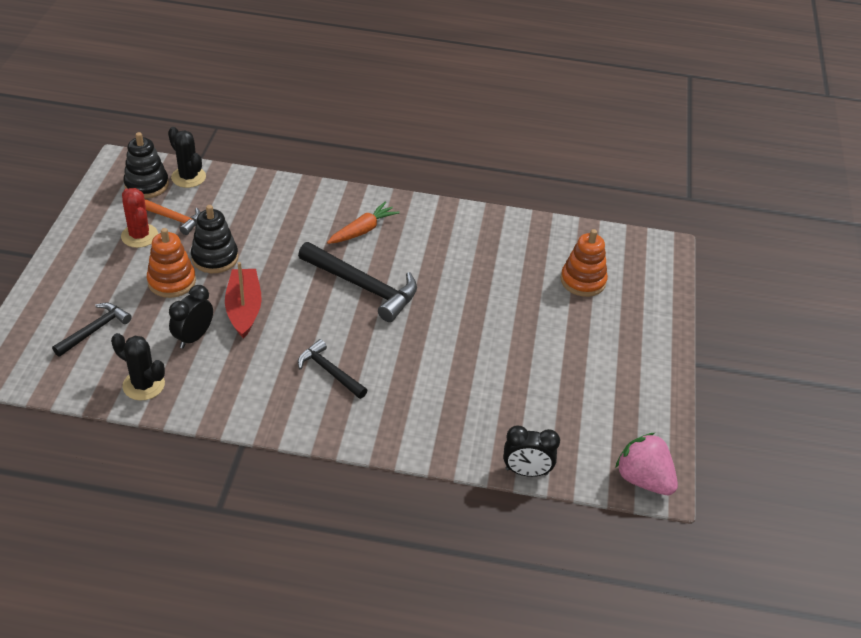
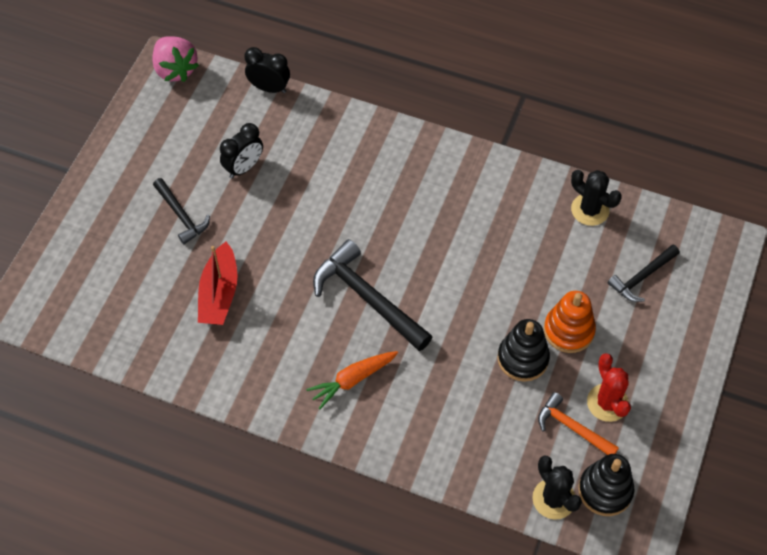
camera: 165 degrees left, 15 degrees up
(193, 337) = (545, 256): black clock -> black clock (244, 167)
(244, 309) = (494, 285): red boat -> red boat (219, 293)
(330, 372) = (417, 201): black hammer -> black hammer (181, 215)
(583, 281) = (132, 276): orange stacking toy -> none

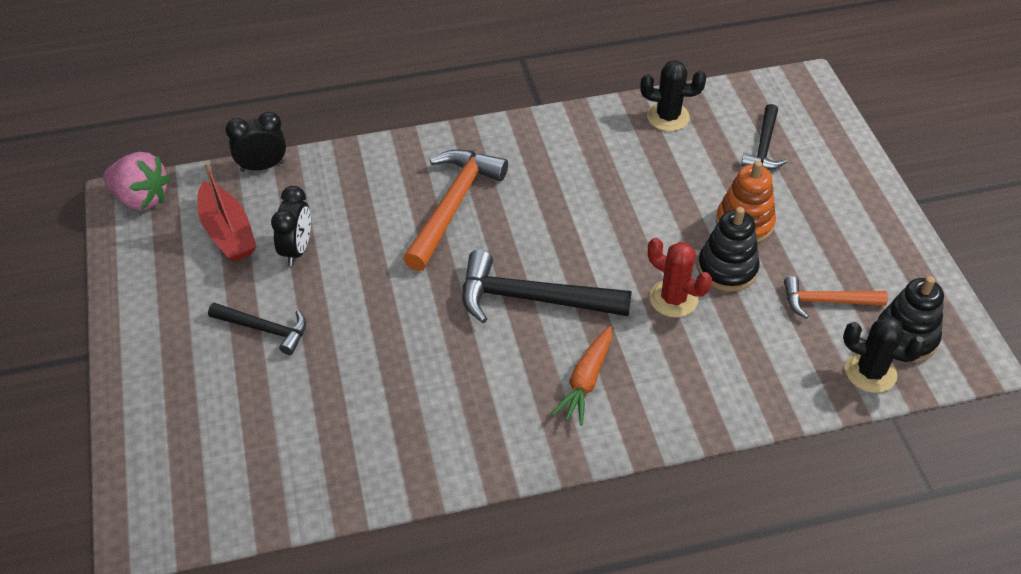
camera: 35 degrees left, 10 degrees down
(219, 293) = (372, 380): red boat -> red boat (228, 232)
(371, 194) = (452, 206): none -> orange hammer
(607, 403) = (835, 263): red cactus -> red cactus (673, 299)

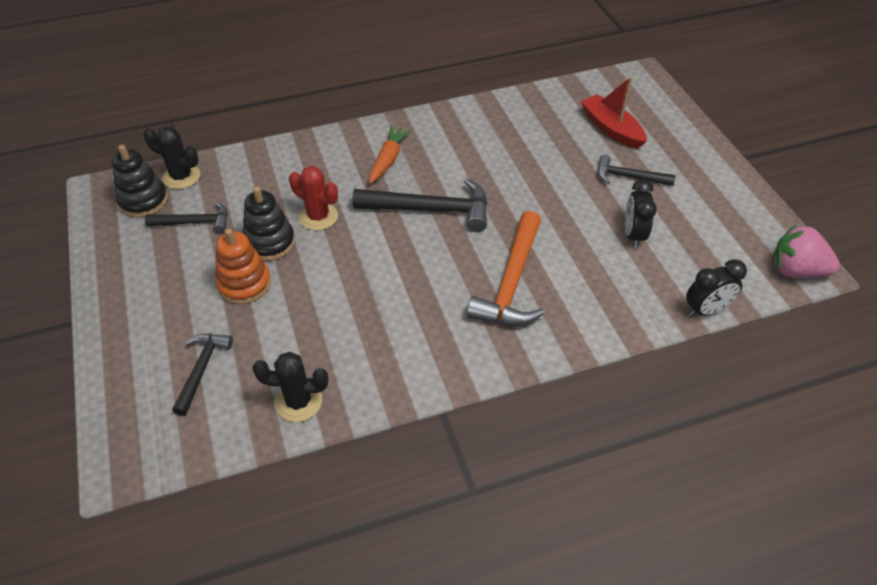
camera: 175 degrees right, 0 degrees up
(228, 232) = (699, 245): red boat -> red boat (611, 129)
(827, 301) = (194, 222): orange hammer -> black hammer

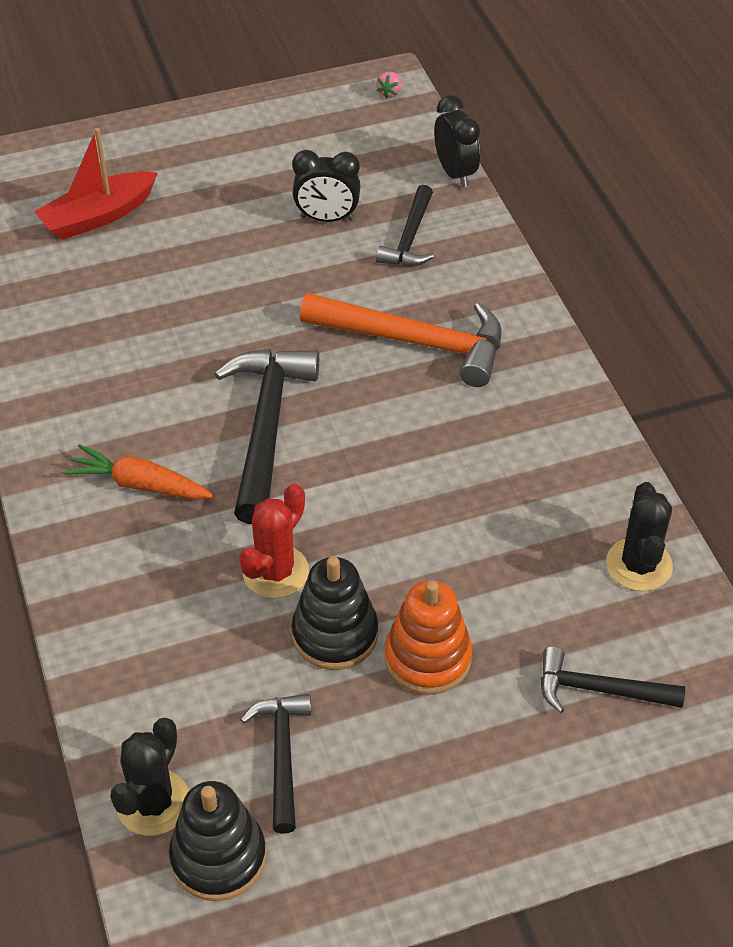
camera: 90 degrees left, 0 degrees up
(629, 177) = (210, 210): black hammer -> black hammer (410, 238)
(796, 270) = (390, 93): pink strawberry -> pink strawberry, size x0.41

